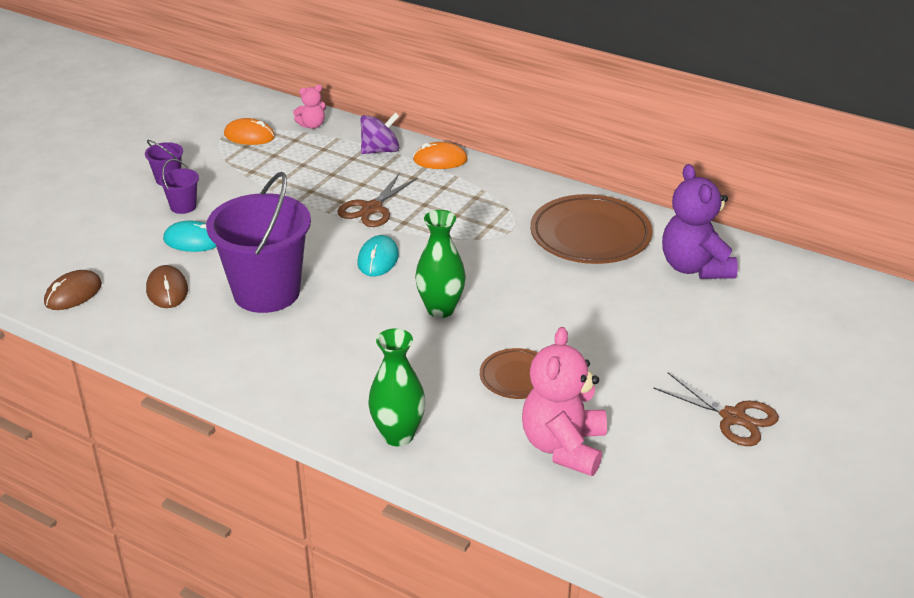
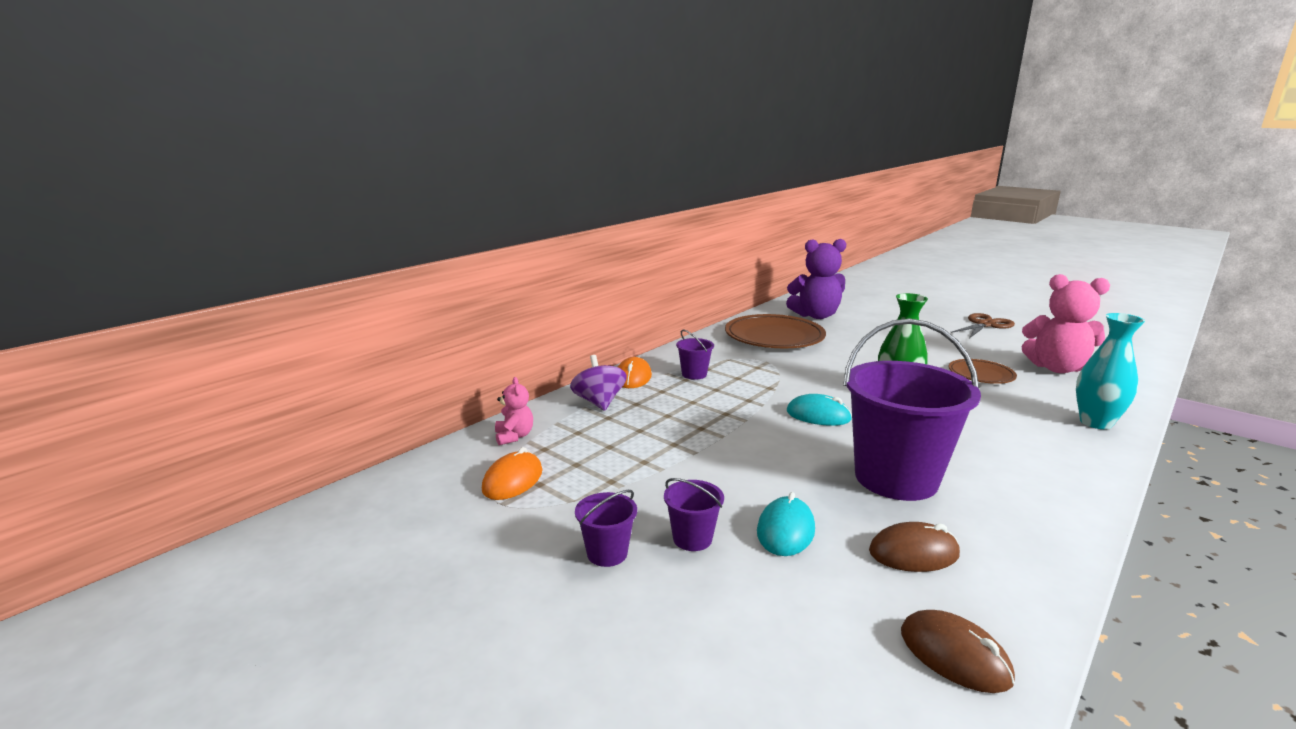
camera: 80 degrees left, 15 degrees down
(372, 208) = (720, 413): brown scissors -> none
(398, 435) = (1095, 423): green vase -> turquoise vase
(457, 191) = (694, 374): none -> purple bucket

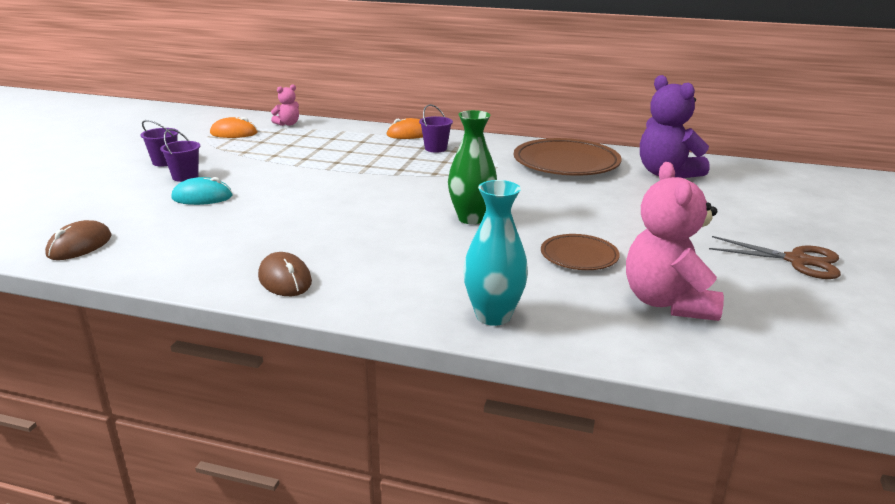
camera: 65 degrees right, 5 degrees up
(599, 402) = (355, 133): purple spinning top -> none
(818, 415) = (391, 193): turquoise mouse -> none
(896, 478) = (293, 224): purple bucket -> none
(914, 553) = (186, 233): brown mouse -> brown mouse (285, 279)

